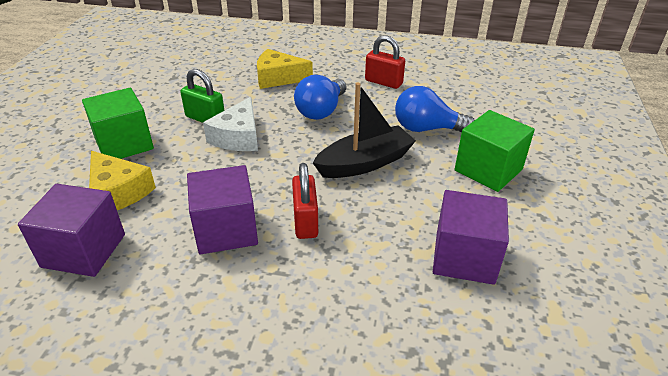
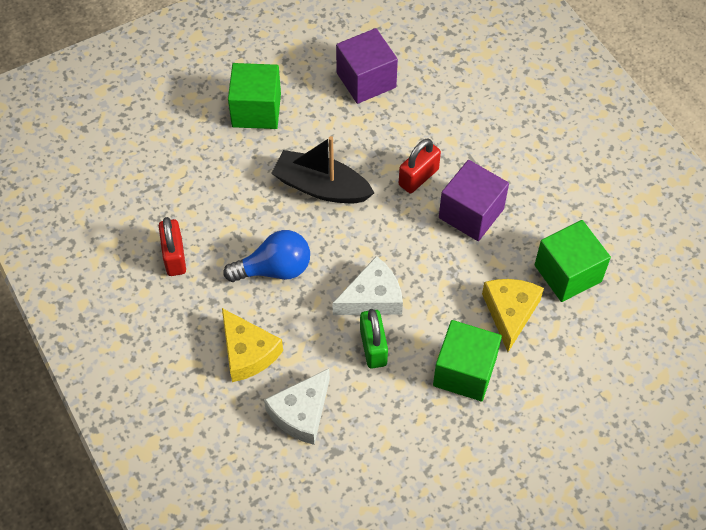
camera: 130 degrees left, 20 degrees up
(84, 250) = (567, 273): purple cube -> green cube
(213, 77) = (301, 413): none -> white cheese
(426, 129) = (232, 176): blue light bulb -> none

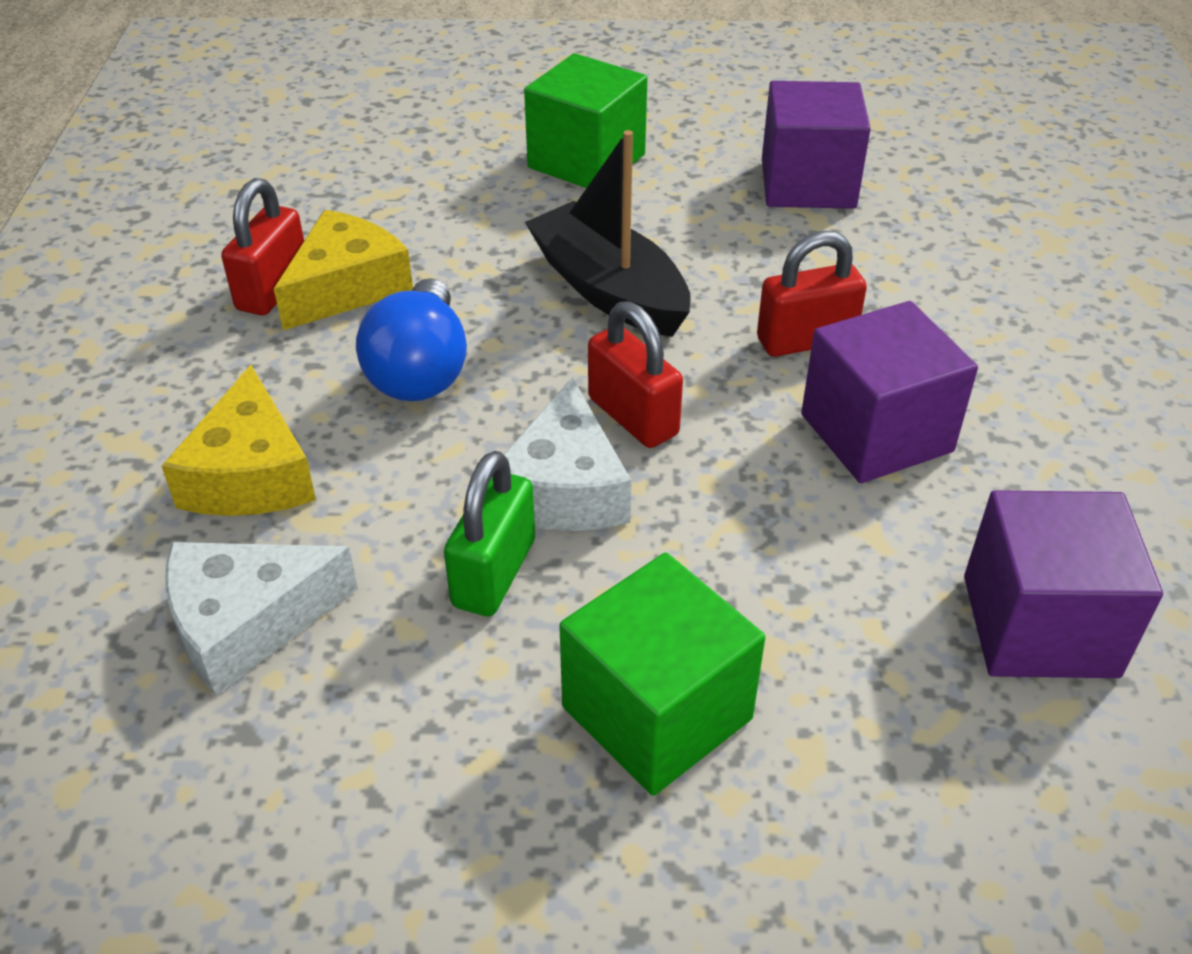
camera: 30 degrees right, 15 degrees down
(274, 269) = (420, 370): blue light bulb -> blue light bulb turned 75 degrees clockwise
(372, 298) = (564, 488): white cheese -> white cheese turned 90 degrees clockwise
(375, 250) = (633, 416): none -> red padlock
(510, 312) = (847, 643): yellow cheese -> yellow cheese (346, 287)
(567, 273) = (1039, 626): green cube -> purple cube

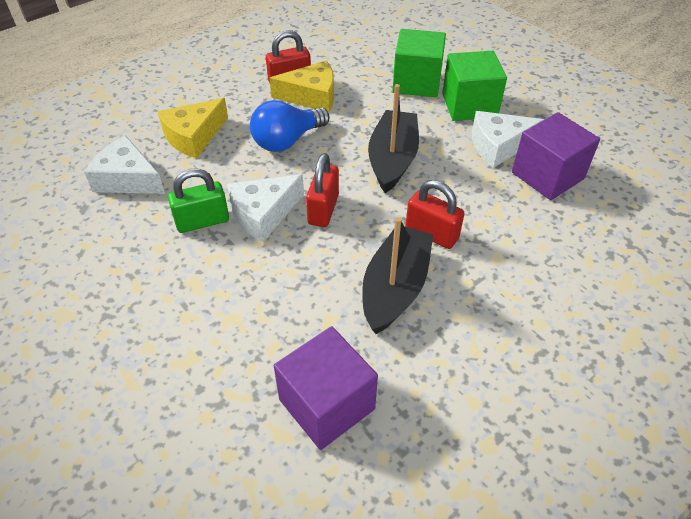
camera: 50 degrees right, 5 degrees up
(657, 713) = (172, 303): green cube -> green cube (416, 82)
(702, 186) = (498, 146): none -> white cheese
(876, 433) = (395, 288): purple cube -> black boat

